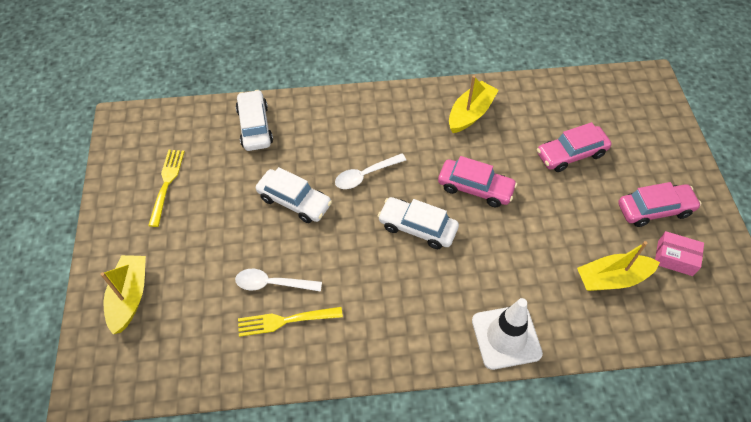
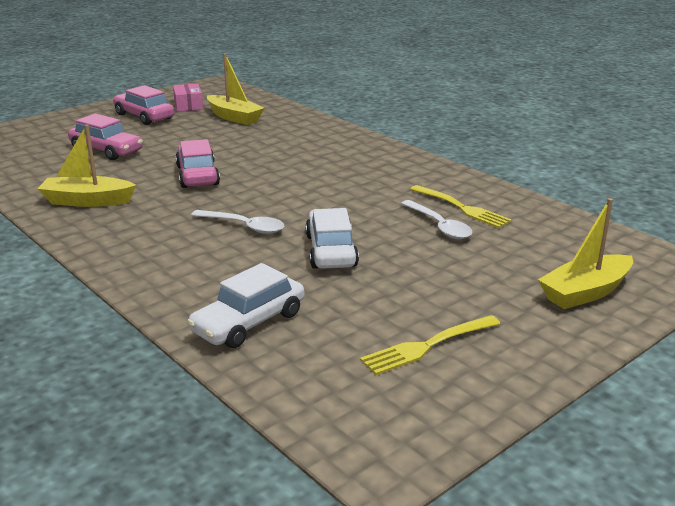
camera: 125 degrees left, 30 degrees down
(417, 227) = (279, 186): white car -> none
(506, 337) = (337, 135): white traffic cone -> none

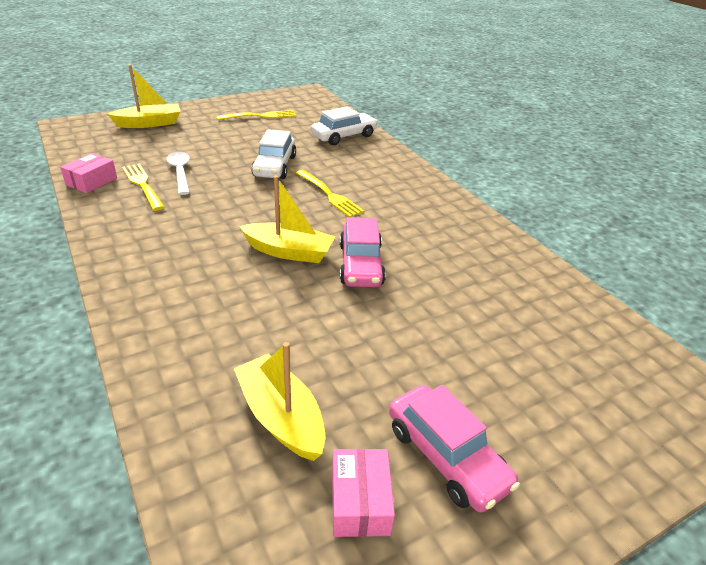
camera: 170 degrees left, 10 degrees up
(87, 201) = (468, 244): yellow boat -> yellow boat (289, 252)
(106, 150) = (479, 338): pink car -> none
(244, 226) = (329, 194): white spoon -> yellow fork
(519, 204) = (92, 181): none -> pink box

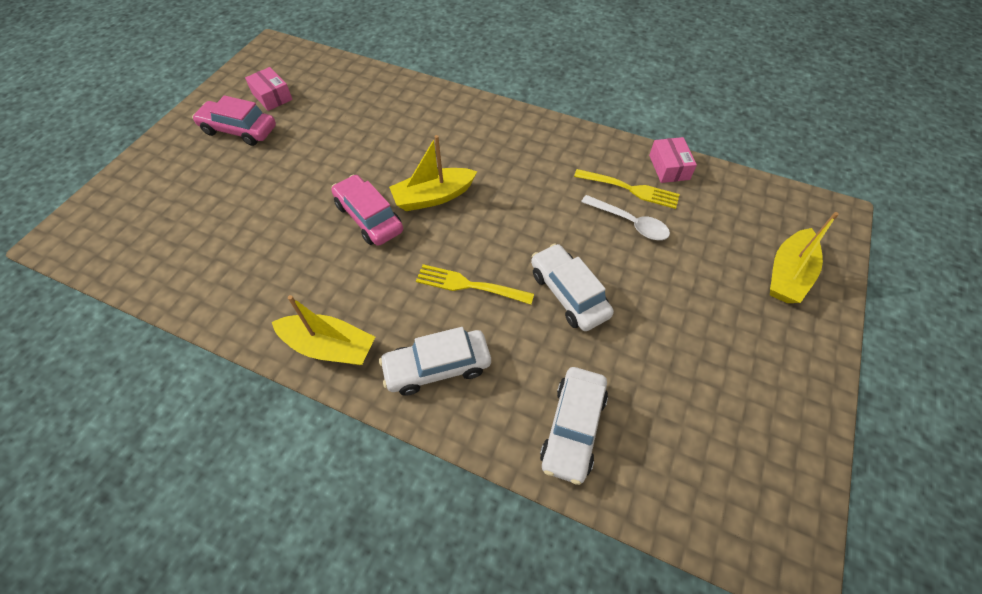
camera: 145 degrees right, 20 degrees up
(259, 116) = (726, 395): yellow fork -> none
(281, 417) = (334, 105): yellow boat -> yellow boat (329, 347)
(390, 176) = (437, 367): none -> white car

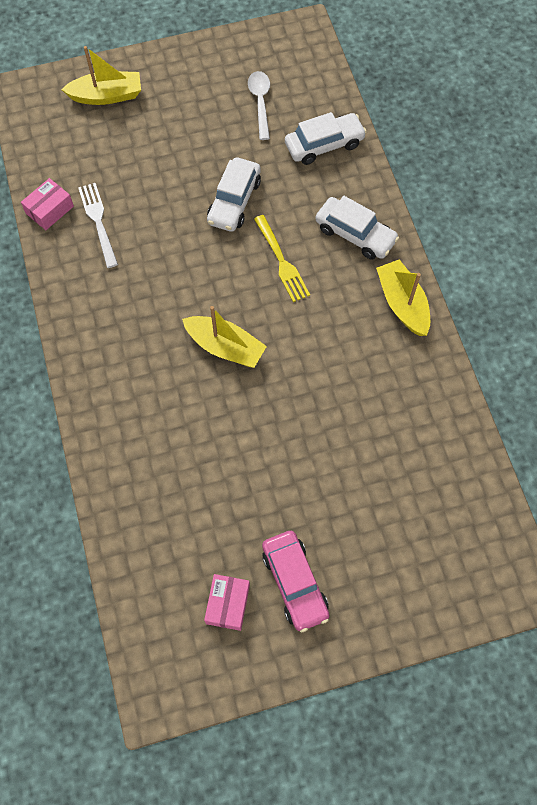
camera: 130 degrees left, 10 degrees up
(369, 217) = (286, 374): pink car -> none
(629, 189) = (98, 222): yellow fork -> white fork
(630, 223) = (136, 203): white spoon -> white spoon (260, 103)

